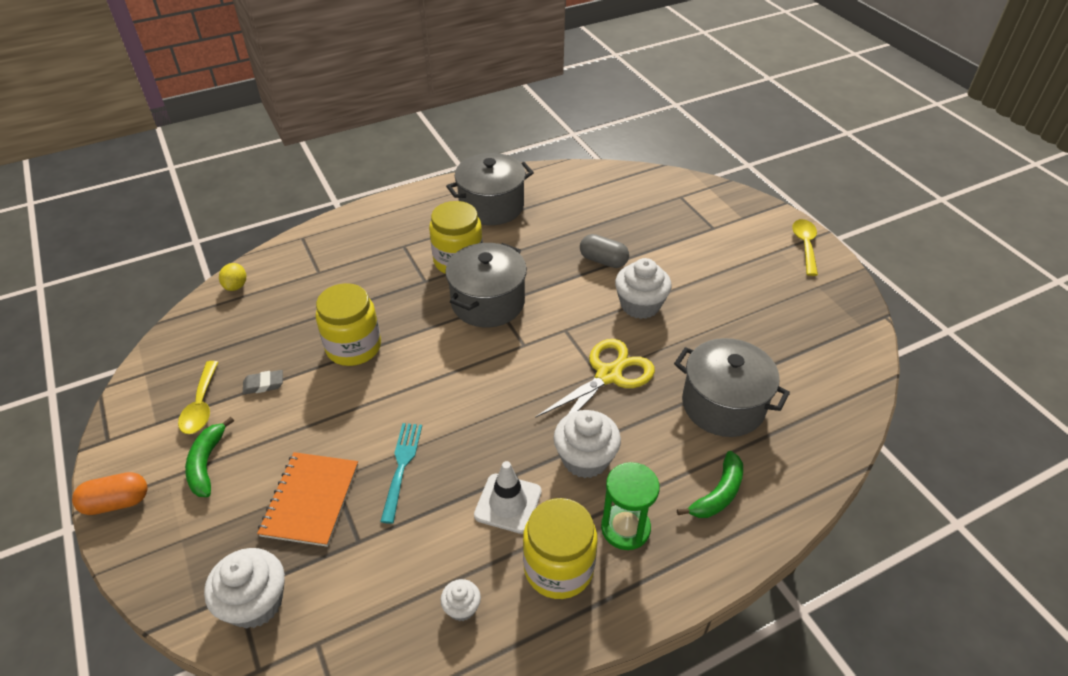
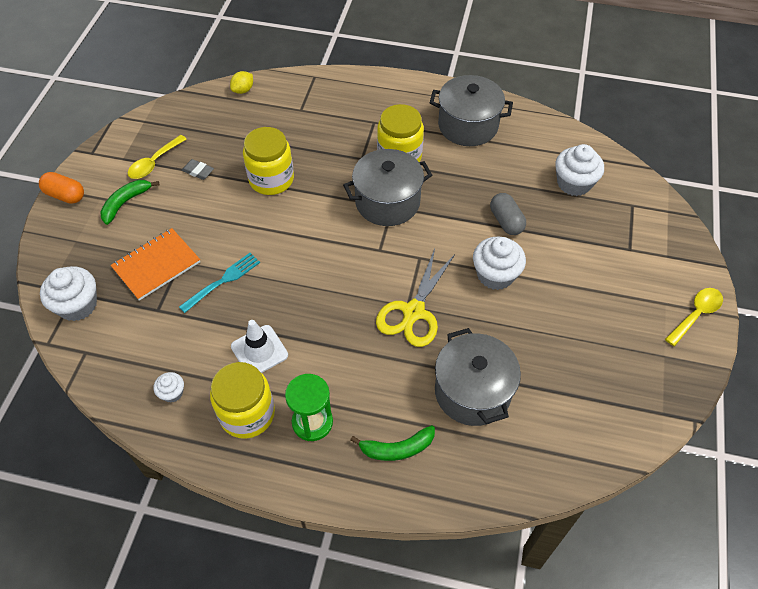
camera: 40 degrees right, 10 degrees up
(585, 458) = (336, 358): white cupcake -> white cupcake (574, 183)
(608, 375) = (414, 312): yellow scissors -> yellow scissors turned 120 degrees clockwise

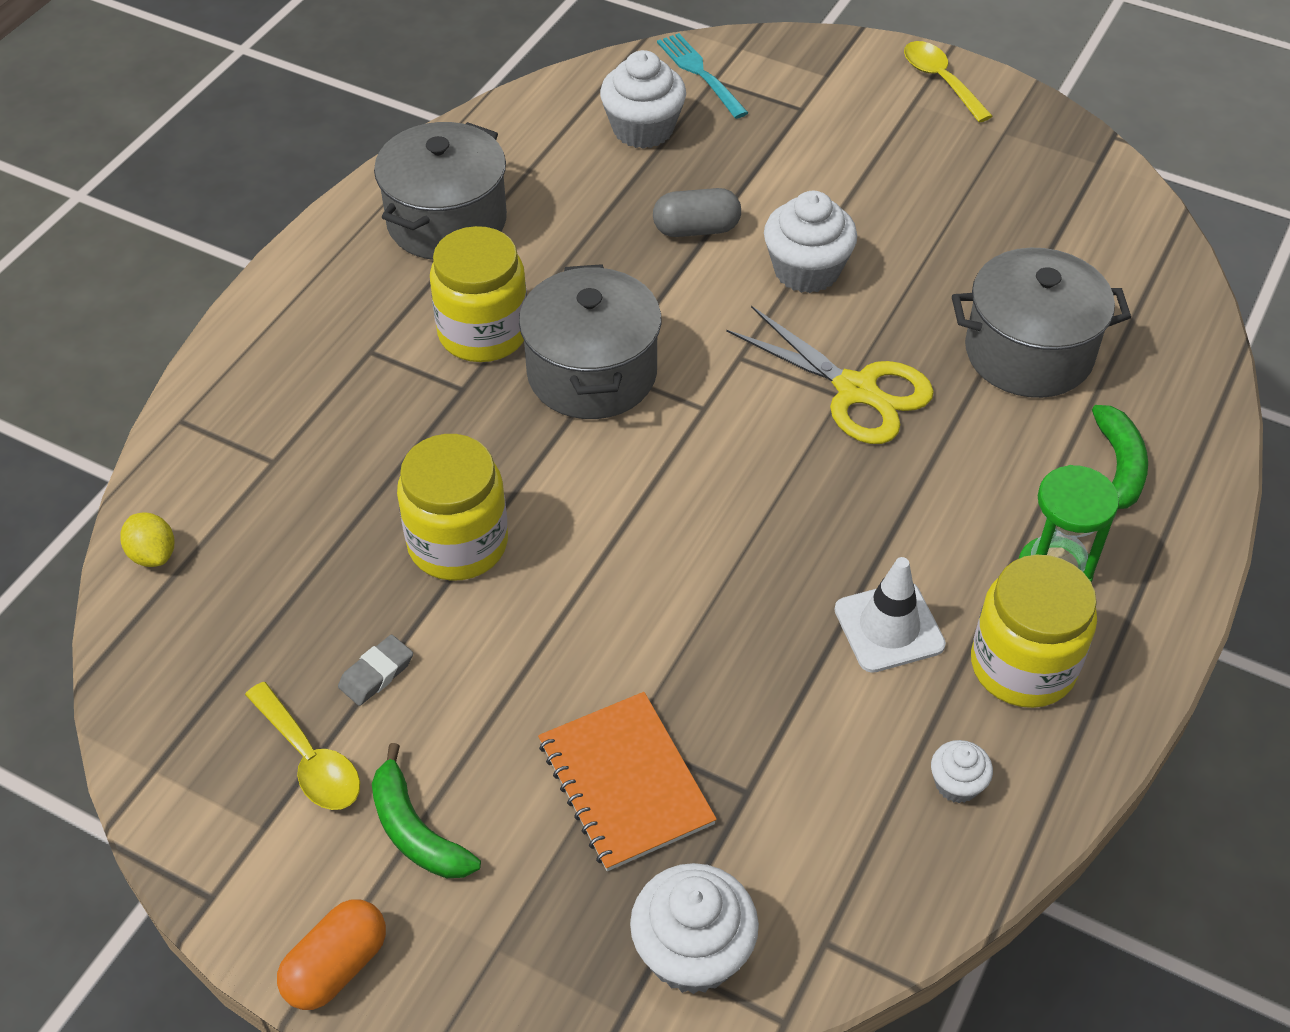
camera: 75 degrees left, 5 degrees down
(223, 281) = (705, 665): turquoise fork -> turquoise fork (700, 73)

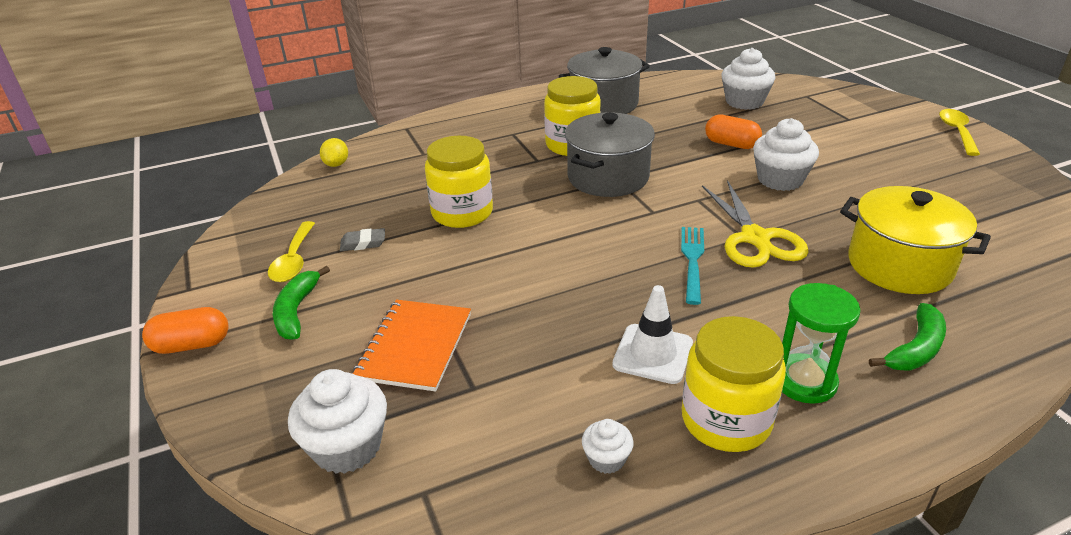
camera: 40 degrees right, 15 degrees down
(696, 229) = (731, 144): grey capsule -> orange capsule
(700, 73) = (801, 91): turquoise fork -> turquoise fork (692, 260)
(1029, 353) = (899, 265): grey pot -> yellow pot

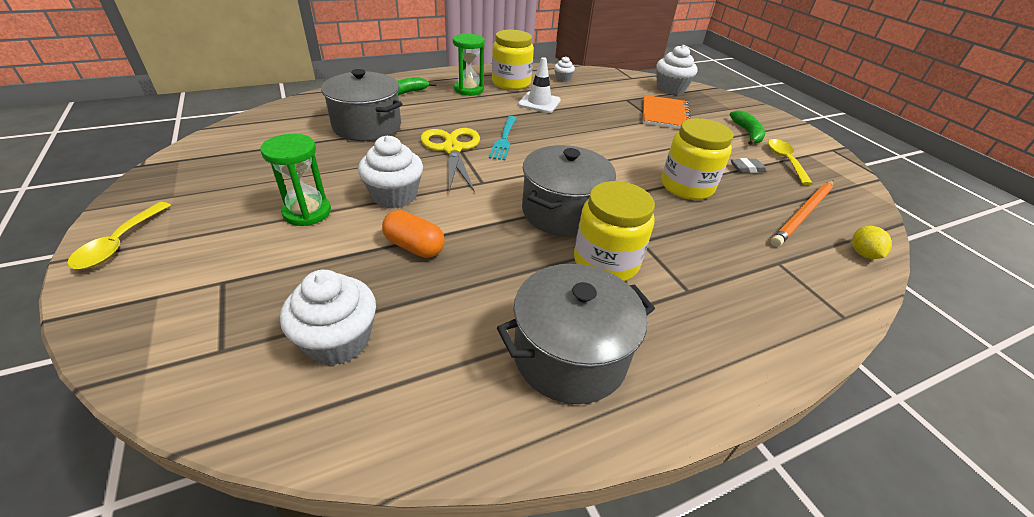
camera: 175 degrees right, 5 degrees up
(192, 345) = (787, 123): orange capsule -> none
(353, 193) = (803, 214): none -> orange pencil
(845, 160) = (307, 212): none -> green hourglass
(899, 265) = (367, 126): yellow pot -> grey pot

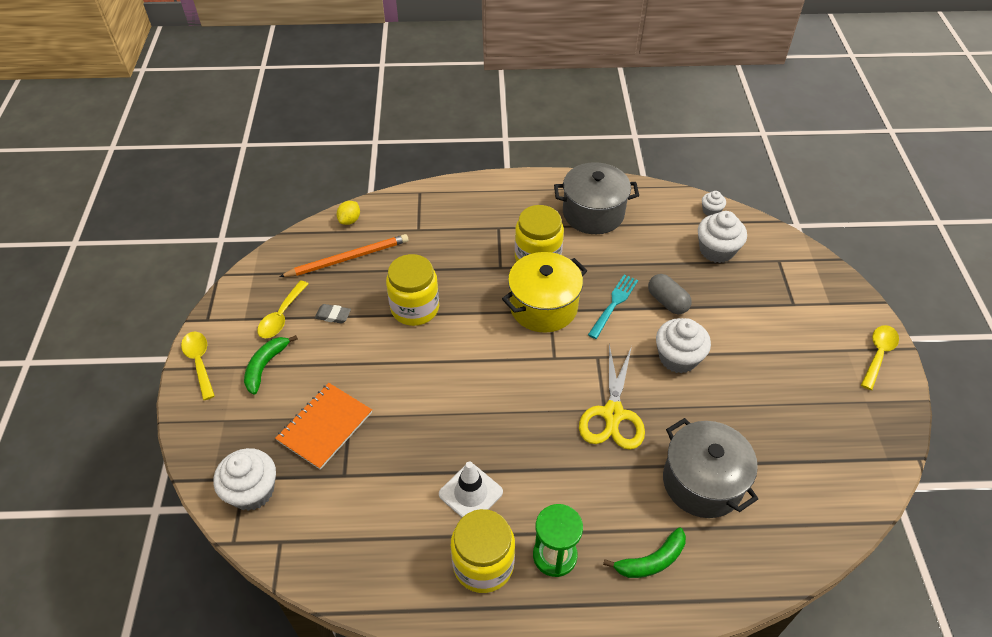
camera: 155 degrees left, 10 degrees up
(307, 212) = (749, 355): green hourglass -> none
(414, 246) = (667, 302): orange capsule -> grey capsule
(504, 139) = (551, 419): turquoise fork -> turquoise fork (614, 304)
(562, 212) = (543, 306): grey pot -> yellow pot
(563, 79) = (394, 562): white cupcake -> white cupcake (711, 211)
(793, 128) = (199, 362): none -> yellow spoon

